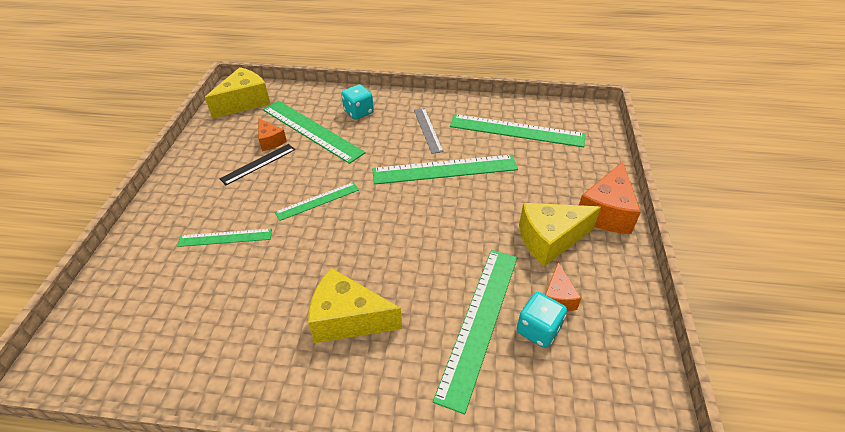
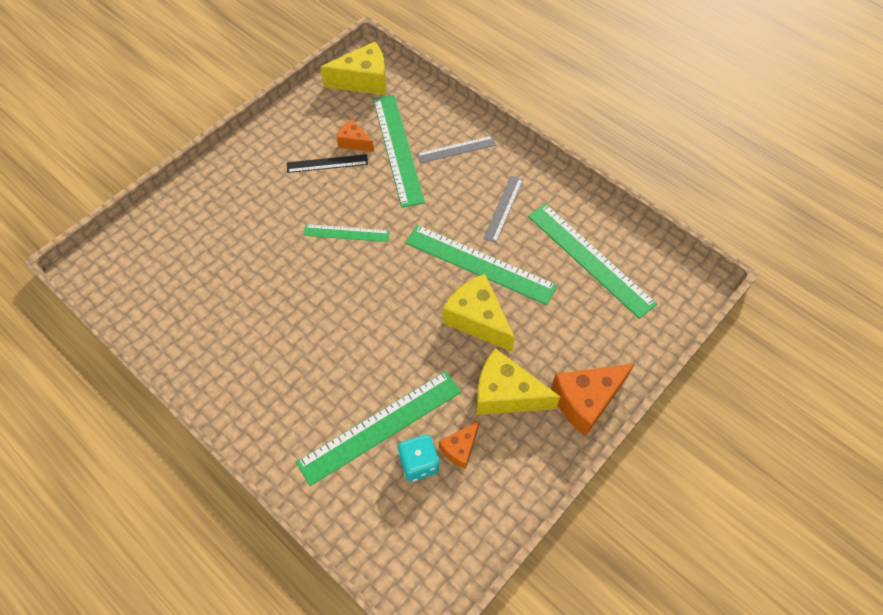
camera: 35 degrees right, 15 degrees up
(225, 238) = (254, 227): green ruler -> none
(270, 141) = (354, 142): orange cheese -> orange cheese turned 120 degrees clockwise
(348, 319) = (289, 358): yellow cheese -> yellow cheese (477, 319)
(358, 112) = (456, 149): turquoise dice -> grey ruler

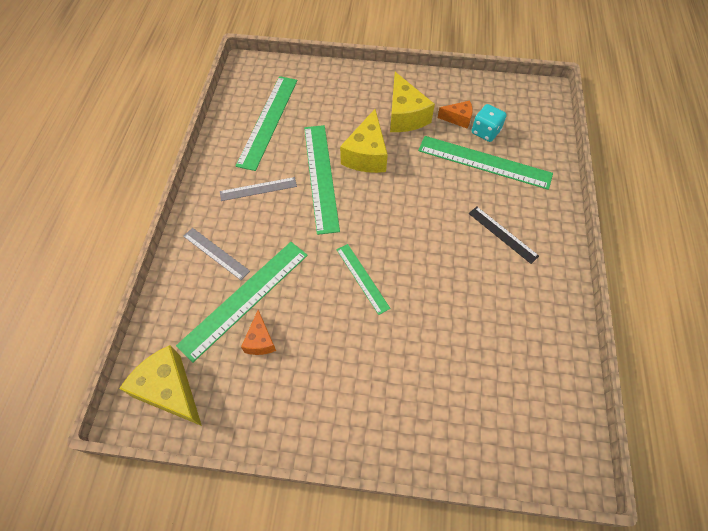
camera: 125 degrees left, 0 degrees up
(327, 163) = (301, 346): black ruler -> black ruler (502, 234)
(586, 401) = (375, 80): orange cheese -> none

